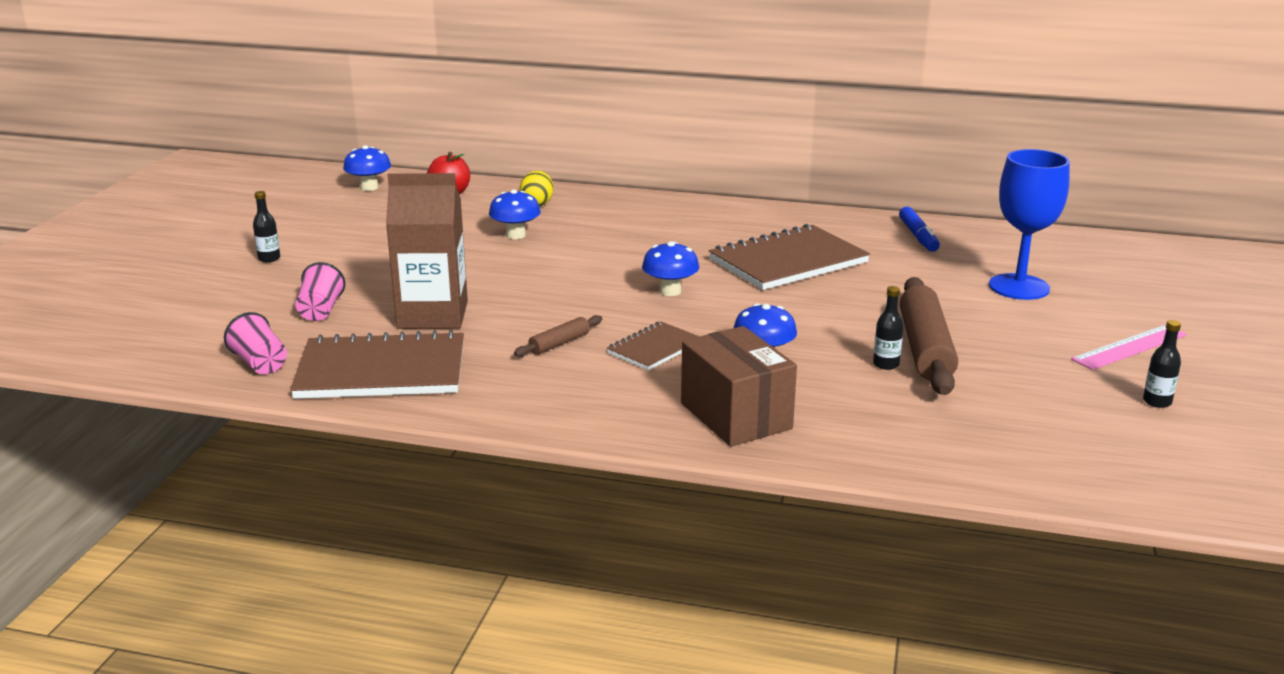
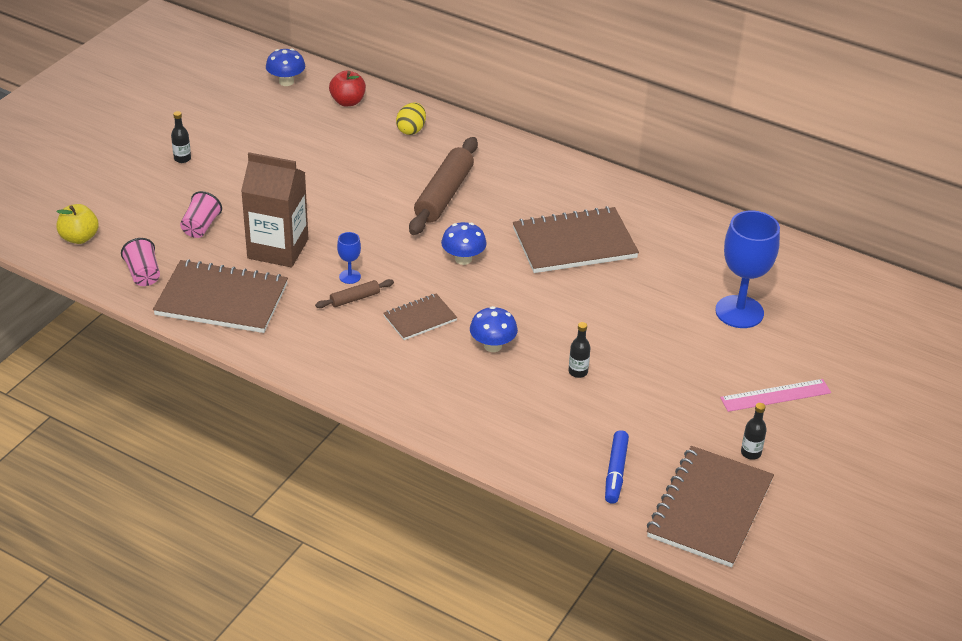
camera: 15 degrees right, 15 degrees up
(154, 343) = (79, 238): none -> yellow apple
(515, 235) = (377, 167): blue mushroom -> none
(540, 325) = (350, 276): none -> blue goblet
(736, 416) = (441, 397): brown box -> none
(918, 236) = (700, 234): blue marker -> blue marker (615, 472)
(925, 349) = (618, 362): brown rolling pin -> brown rolling pin (444, 195)
(1166, 464) = (710, 508): none -> brown notebook

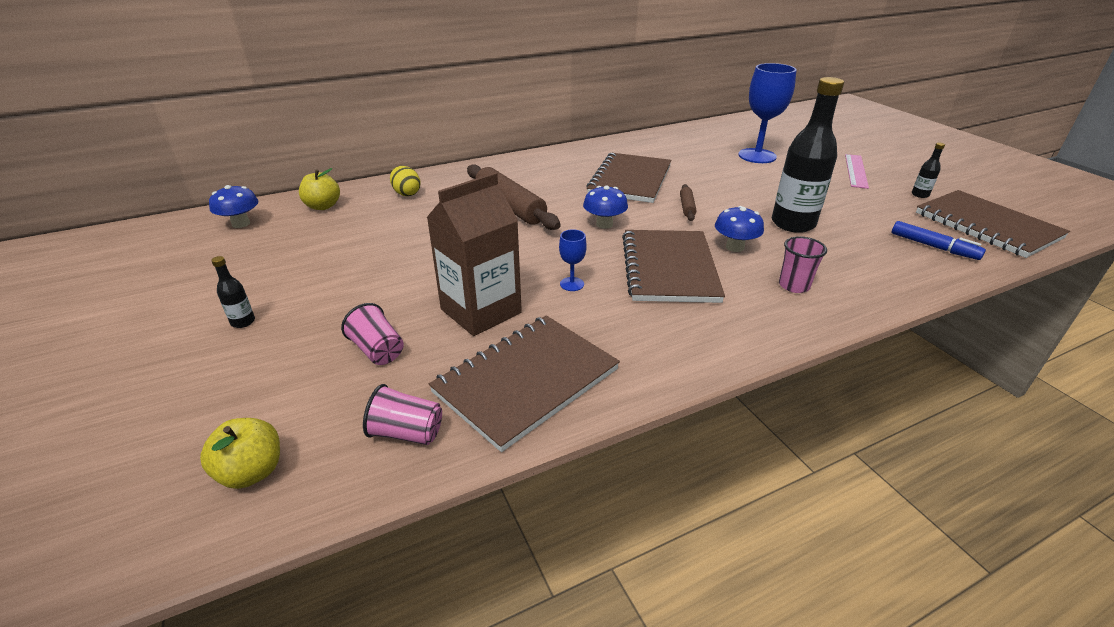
camera: 55 degrees left, 5 degrees down
(348, 102) = (323, 206): red apple -> yellow apple
(354, 298) = (608, 292): brown rolling pin -> brown rolling pin (687, 207)
(420, 318) = (669, 268): brown notebook -> brown notebook, size x1.88
(453, 394) = (794, 285): none -> pink cup
(578, 372) = (793, 224): black bottle -> black bottle, size x2.41

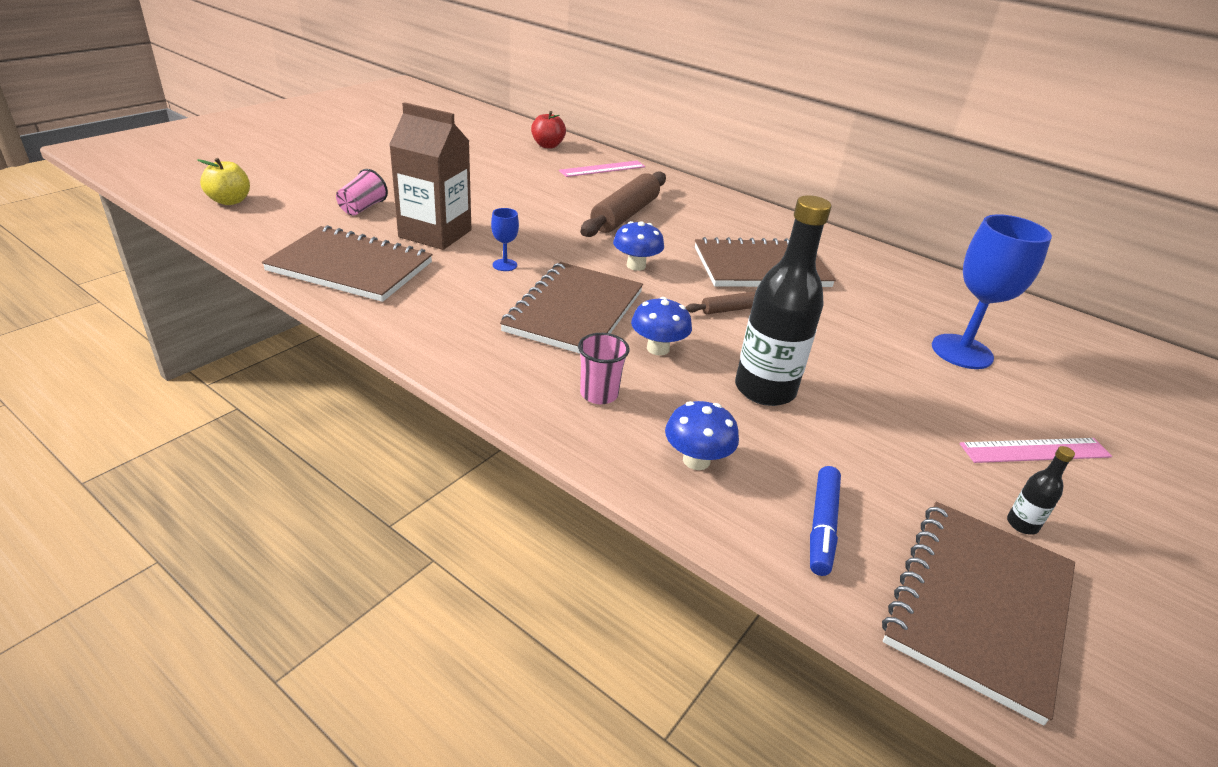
camera: 60 degrees right, 0 degrees up
(241, 224) = (496, 128): blue mushroom -> blue mushroom (696, 460)
(243, 322) = (373, 161): black bottle -> none
(323, 206) = (548, 146): yellow apple -> red apple
(406, 193) = (602, 169): yellow egg -> pink ruler
(407, 433) = (277, 236): pink cup -> none
(669, 268) = (574, 311): brown notebook -> brown notebook turned 45 degrees counterclockwise

